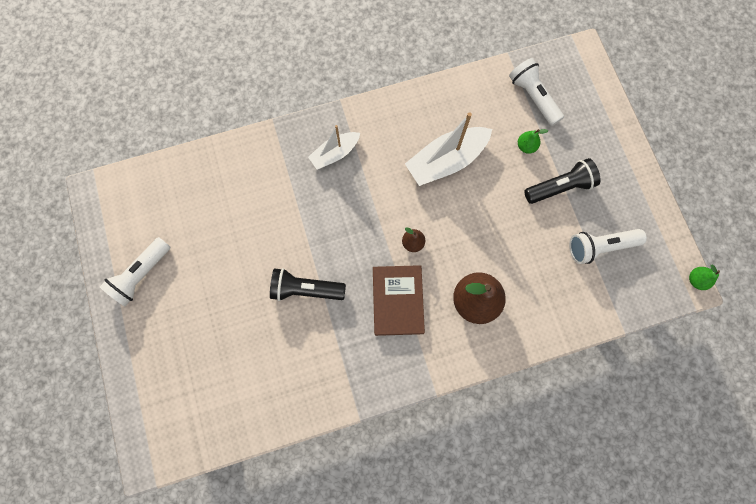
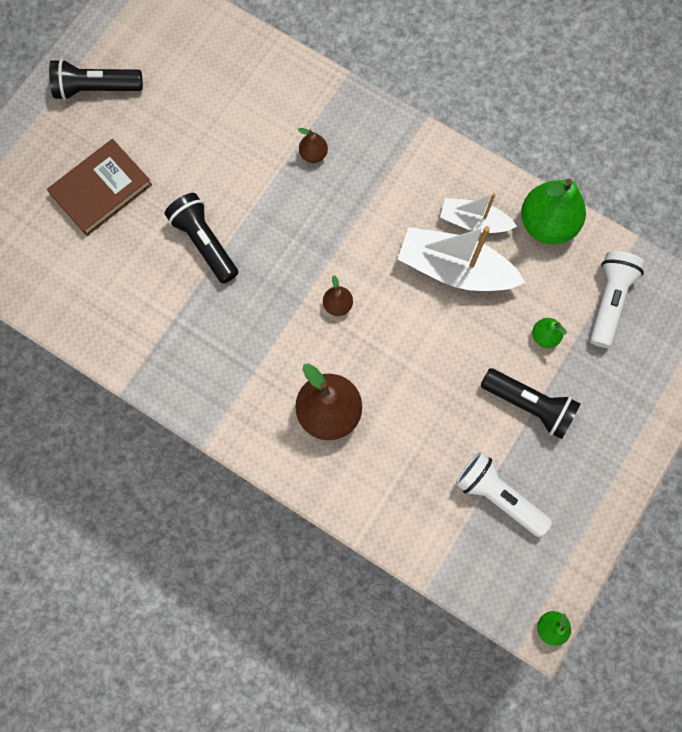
camera: 50 degrees right, 0 degrees up
(141, 275) = (96, 88): white flashlight -> black flashlight
(306, 181) = (313, 154): none -> brown pear
(335, 154) = (366, 158): white boat -> white boat (474, 222)
(398, 301) = (265, 337): brown book -> brown book (101, 189)
(461, 91) = (547, 224): none -> green pear

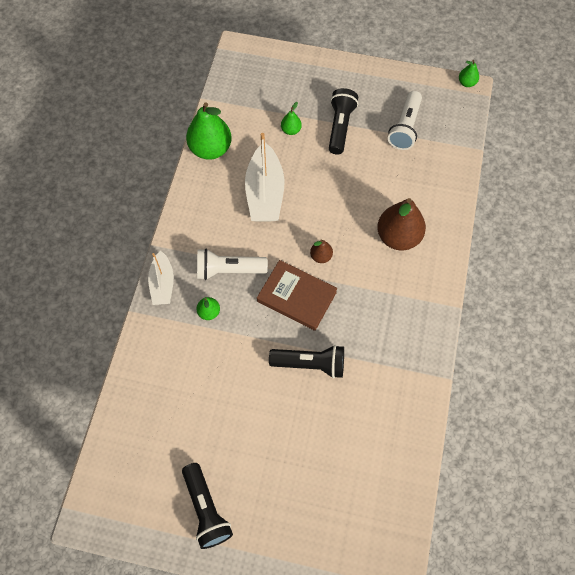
camera: 110 degrees left, 10 degrees down
(101, 189) = (297, 463): brown book -> brown book (297, 297)
(204, 242) = (310, 364): black flashlight -> black flashlight turned 120 degrees counterclockwise
(313, 154) = (209, 312): brown pear -> green pear
(474, 222) = (225, 191): white boat -> white boat (162, 284)
(609, 301) = (252, 102): white flashlight -> white flashlight (229, 270)

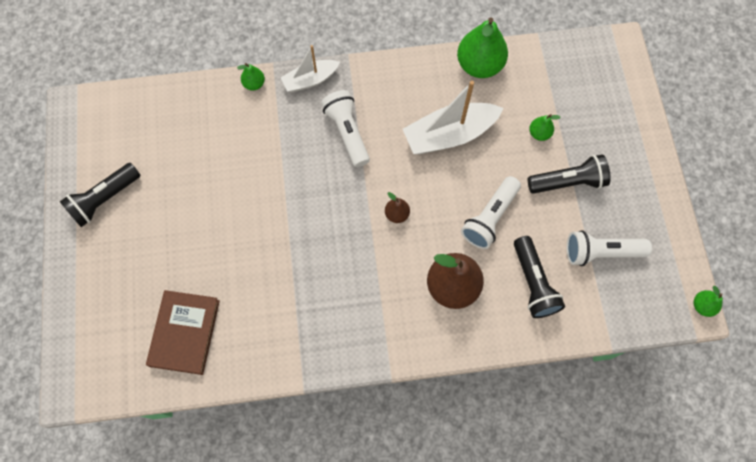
camera: 70 degrees right, 5 degrees up
(209, 312) = (295, 131): green pear -> green pear (254, 84)
(297, 297) = (342, 206): brown book -> brown book (185, 333)
(310, 364) = (273, 243): black flashlight -> black flashlight (533, 283)
(350, 190) = (490, 218): none -> white flashlight

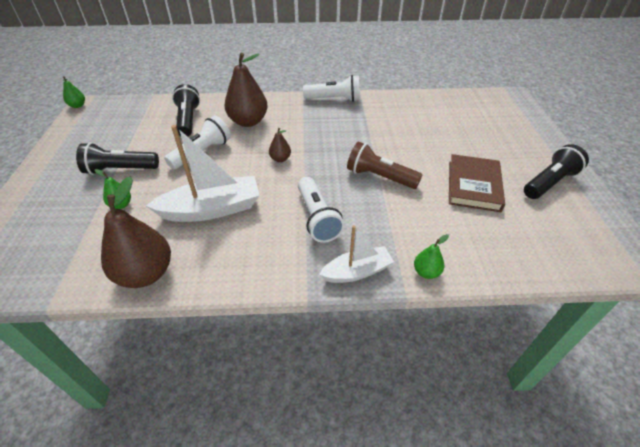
camera: 175 degrees left, 25 degrees down
(185, 333) = (445, 112): brown book -> brown book (473, 185)
(285, 193) = (379, 177): none -> brown flashlight
(479, 65) = (146, 274): green pear -> brown pear
(601, 252) = (126, 131): white flashlight -> white flashlight (334, 99)

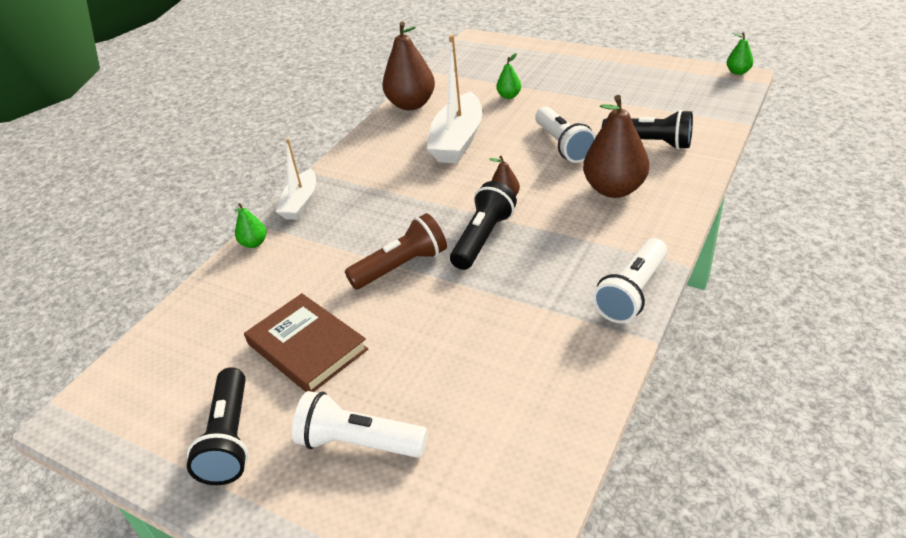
camera: 125 degrees right, 5 degrees down
(120, 170) = (569, 96): black flashlight -> black flashlight (483, 238)
(317, 218) = (384, 199): white flashlight -> white flashlight (359, 442)

